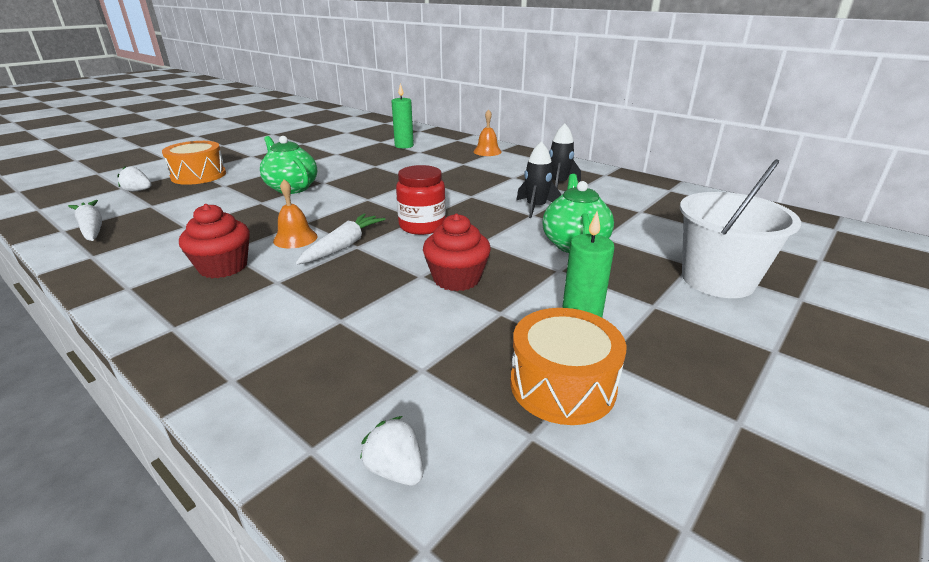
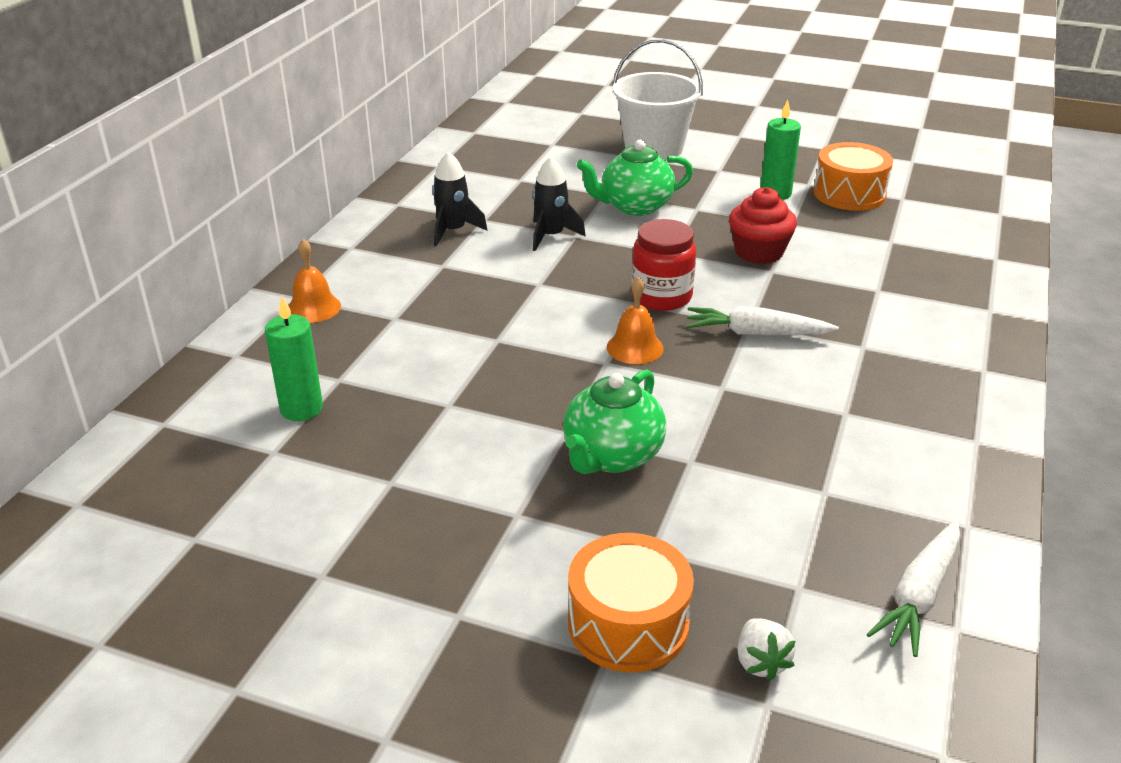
camera: 110 degrees left, 5 degrees up
(223, 267) = (875, 396): red cupcake -> none
(295, 238) = (769, 375): orange bell -> orange bell (635, 347)
(395, 469) = (973, 230): white strawberry -> none

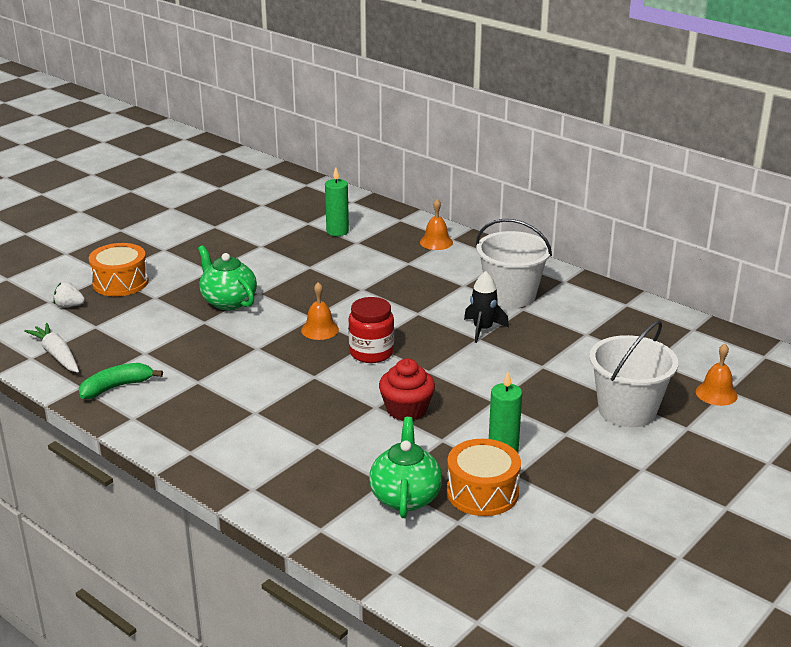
camera: 110 degrees right, 5 degrees down
(453, 231) = (511, 295): black rocket -> white bucket
(590, 116) = (716, 393): none -> orange bell
(634, 206) = (513, 373): green teapot -> green teapot (405, 496)
(756, 333) = (302, 376): white carrot -> none
(931, 485) = (116, 387): none -> green banana

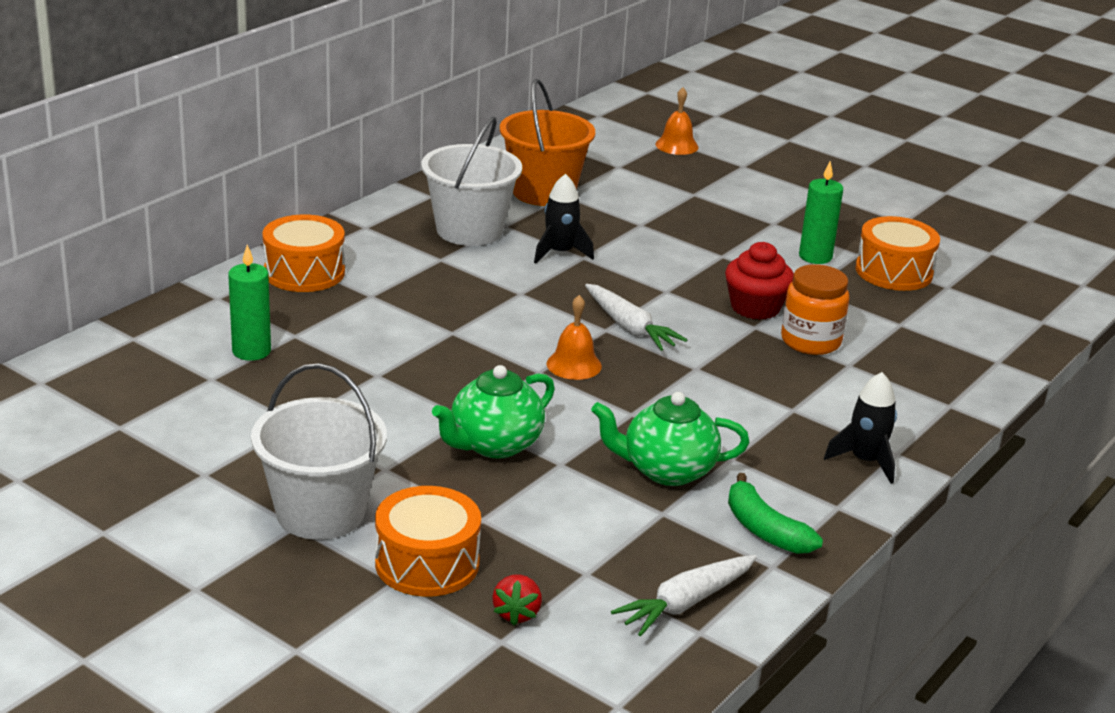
camera: 95 degrees left, 0 degrees up
(69, 306) = (517, 613): white strawberry -> red strawberry
(183, 436) = (865, 461): none -> black rocket
(353, 431) = (810, 341): none -> orange jar
(371, 352) = (629, 327): red jar -> white carrot
(405, 496) = (920, 313): green teapot -> green teapot (666, 470)
(436, 242) = (304, 272): orange bell -> orange drum
(588, 325) = (543, 192): none -> orange bucket
(627, 410) = (720, 189): white bucket -> white bucket (320, 513)

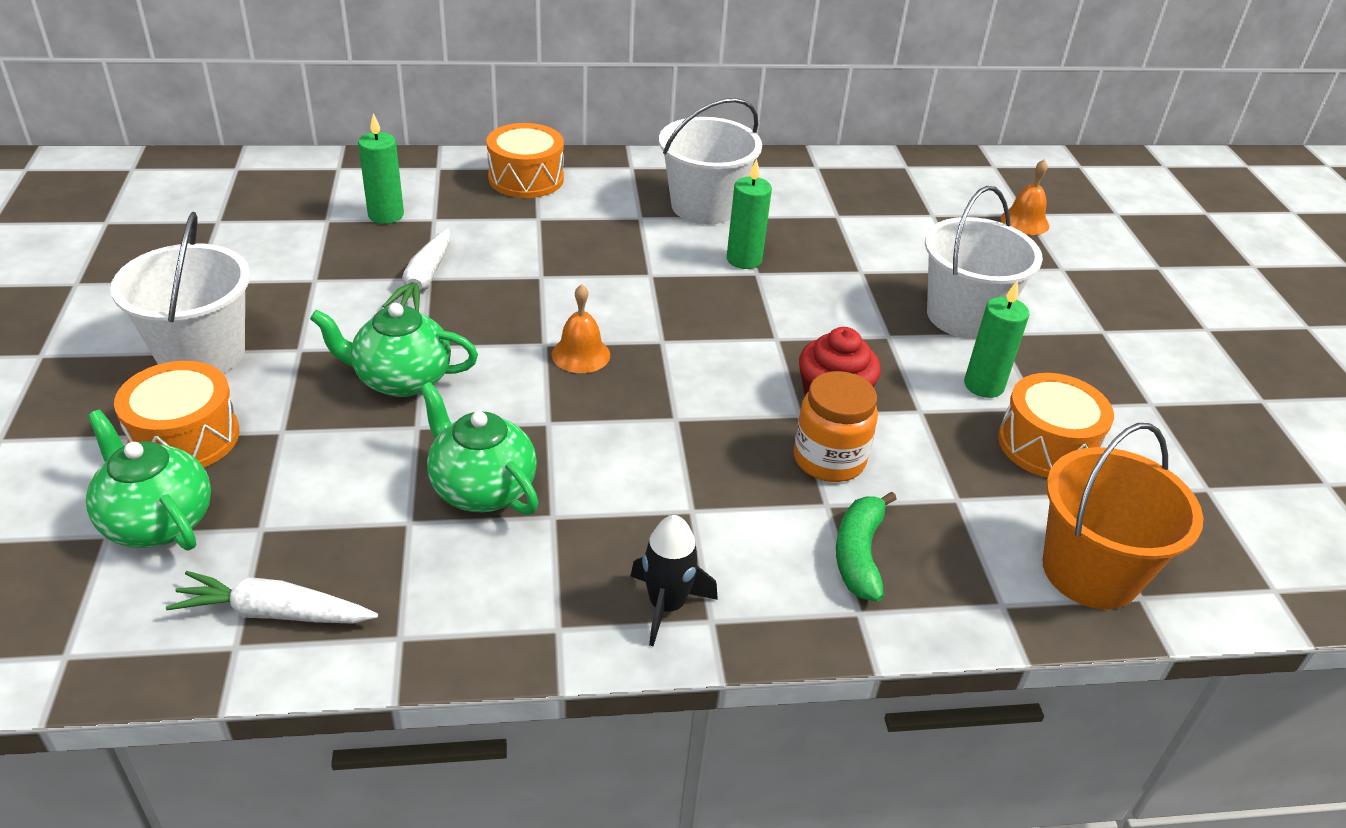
camera: 45 degrees right, 10 degrees up
(517, 613) = (157, 521): red strawberry -> green teapot
(543, 192) = (824, 205): orange bucket -> orange bucket (1090, 571)
(560, 253) = (744, 259): black rocket -> green candle
(629, 327) = (685, 351): white carrot -> white carrot (423, 281)
(741, 222) = (964, 316): none -> white bucket
(765, 530) = (456, 600): green banana -> green banana (859, 555)

